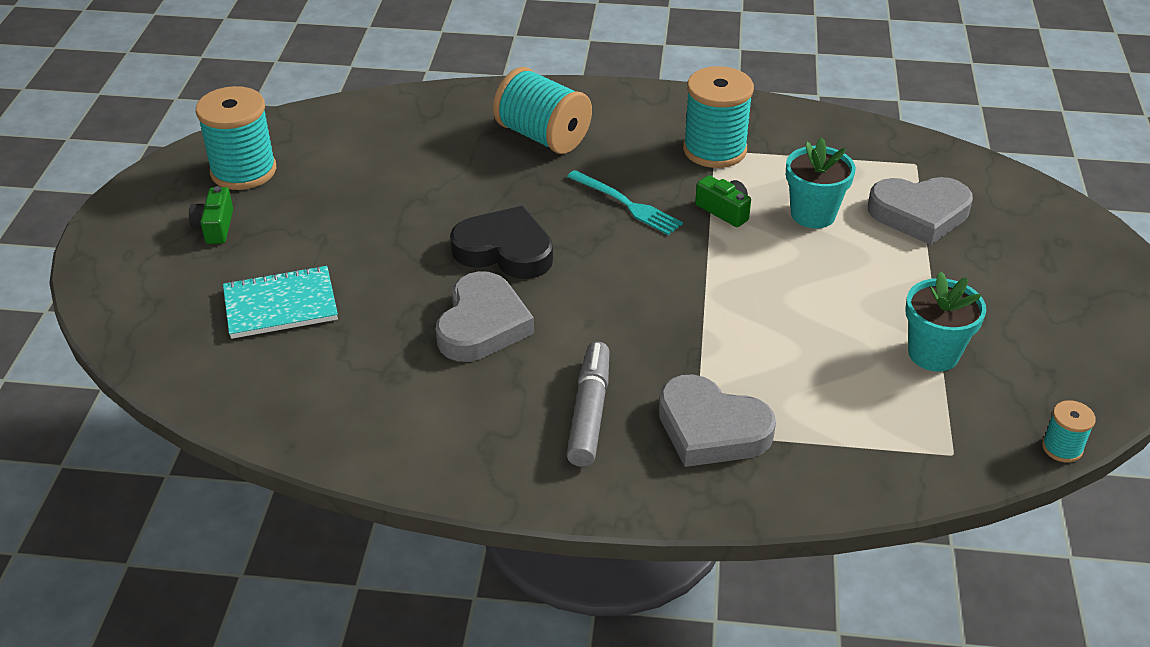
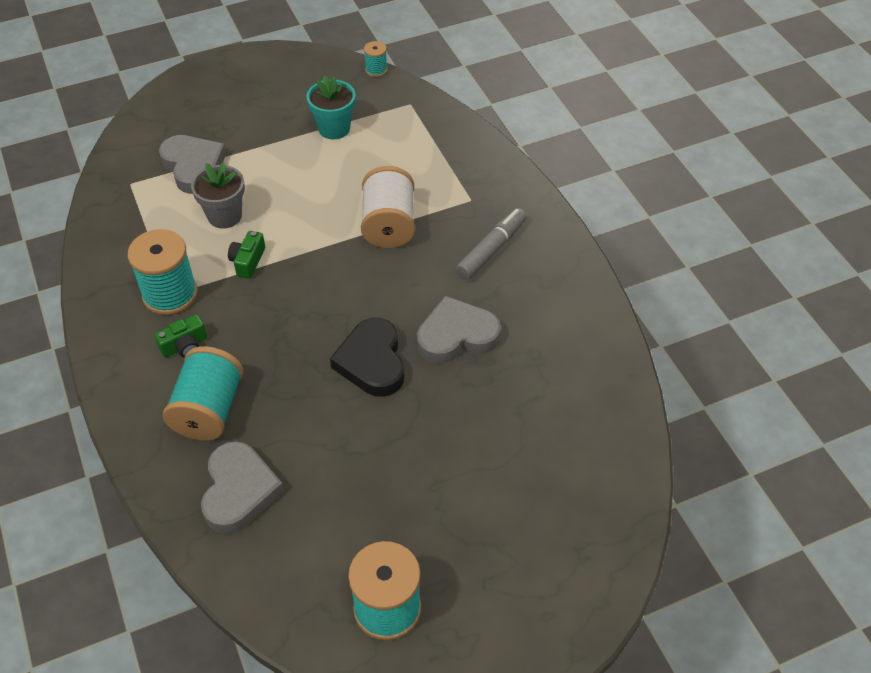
camera: 120 degrees left, 10 degrees up
(215, 227) = (472, 574): green camera -> green camera (184, 346)
(280, 305) = (523, 463): turquoise notebook -> none
(589, 412) = (491, 249): grey marker -> grey marker turned 150 degrees clockwise
(626, 204) = (272, 317): turquoise fork -> none
(704, 337) = (389, 225): none -> white spool
(711, 429) = (463, 195): grey heart -> grey heart (239, 491)
(813, 214) = (225, 216): turquoise flower pot -> grey flower pot

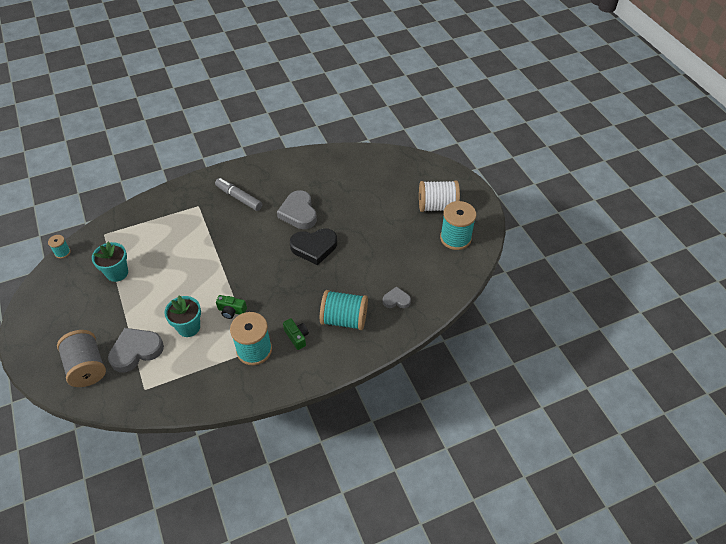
camera: 90 degrees left, 0 degrees up
(177, 125) = (87, 367): none -> grey spool
(225, 216) = (189, 327): grey flower pot -> turquoise flower pot
(239, 491) = (396, 300): grey heart -> grey heart, size x0.56
(389, 225) = (212, 242): white spool -> white spool (437, 206)

